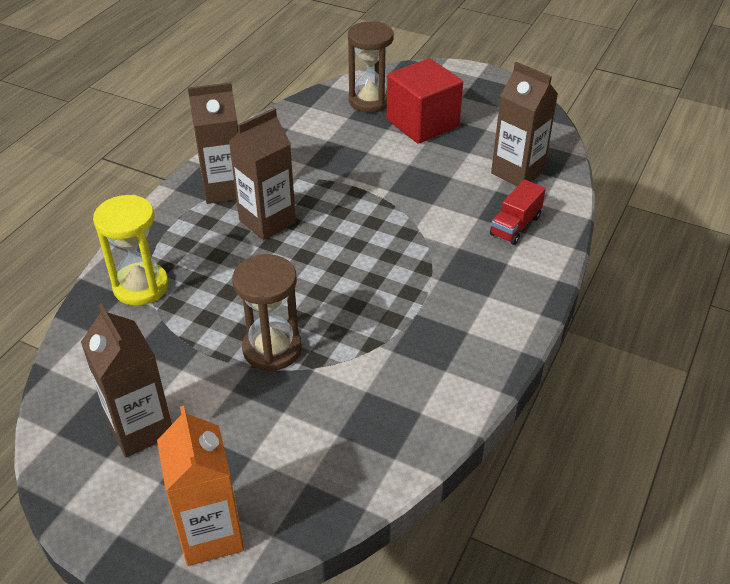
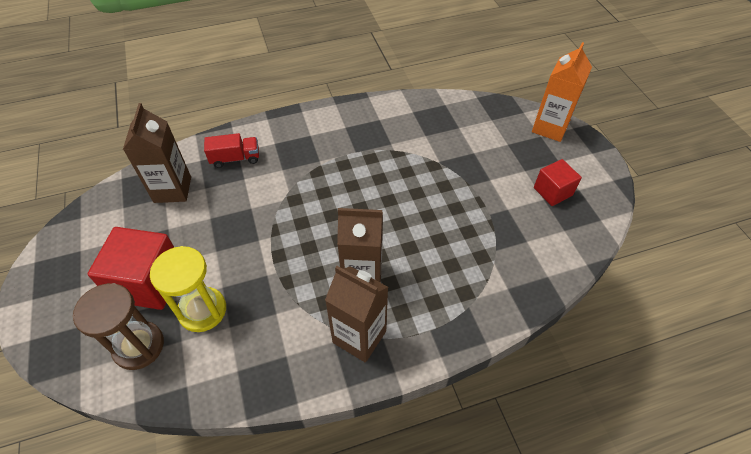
camera: 135 degrees left, 10 degrees up
(140, 429) = (552, 191): brown carton -> red cube
(141, 286) = (491, 286): yellow hourglass -> yellow hourglass (202, 310)
(272, 349) = (449, 186): brown hourglass -> none

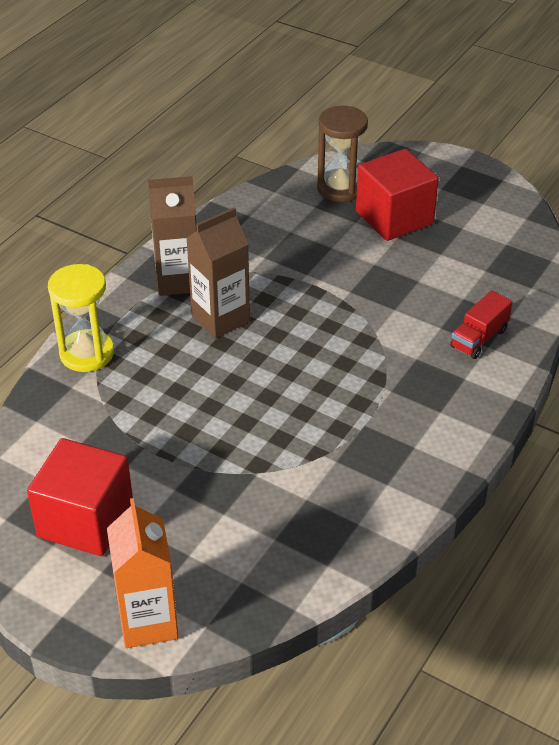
camera: 140 degrees right, 10 degrees down
(172, 189) = (489, 279): brown carton -> none
(202, 310) = (325, 227): yellow hourglass -> yellow hourglass (87, 353)
(552, 191) = (85, 520): red cube -> red cube, size x1.70

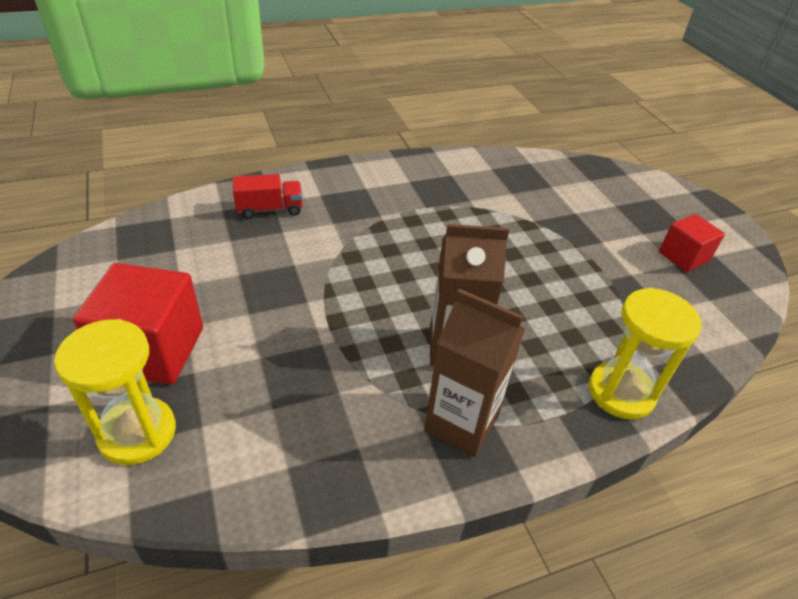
camera: 145 degrees left, 0 degrees up
(85, 520) = (683, 257): red cube -> red cube, size x0.59
(148, 622) = (662, 190): orange carton -> none
(340, 188) = (137, 433): brown hourglass -> yellow hourglass

